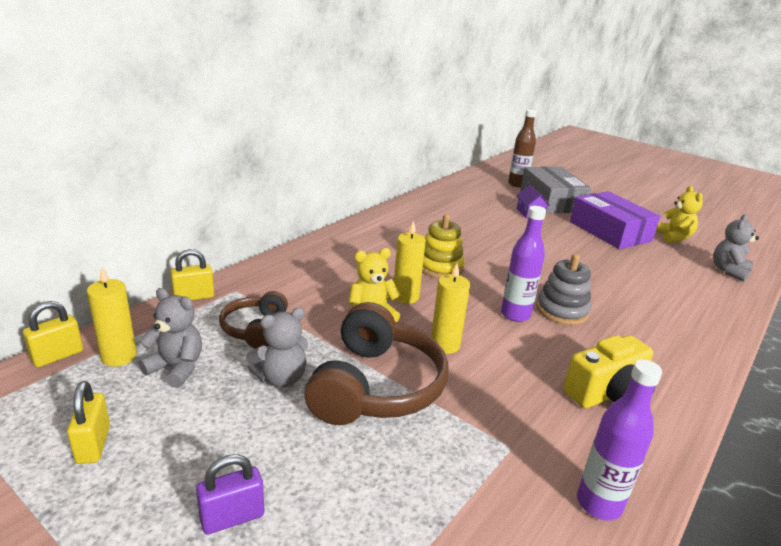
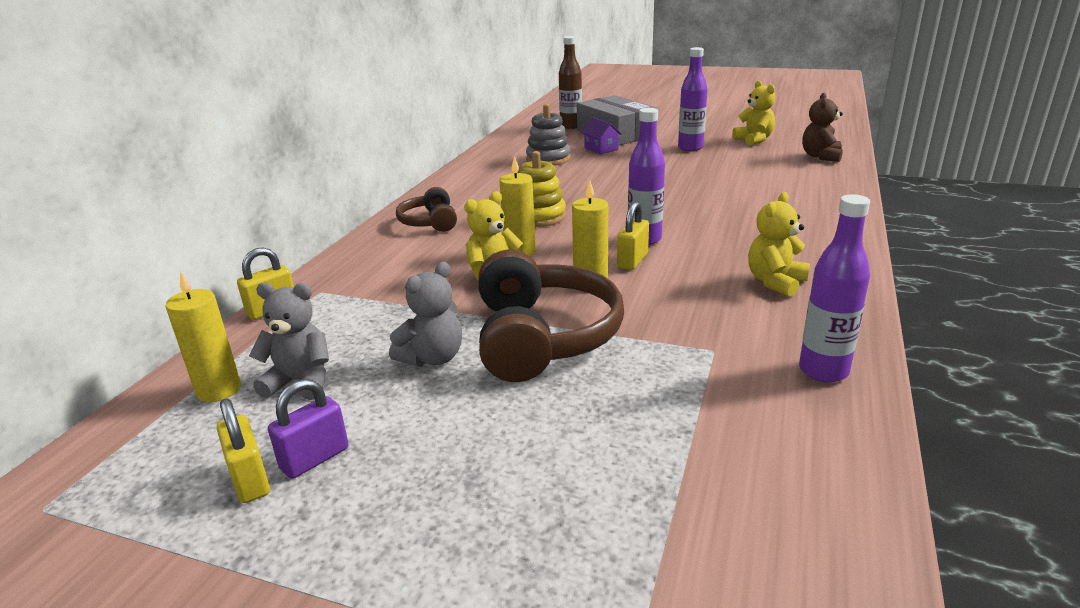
camera: 15 degrees left, 0 degrees up
(57, 356) = (136, 410): yellow padlock -> yellow padlock (632, 261)
(232, 517) = (467, 495): purple padlock -> purple padlock (315, 458)
(255, 329) = (370, 321): brown headphones -> brown headphones (429, 222)
(562, 310) = (687, 225): grey stacking toy -> grey stacking toy (548, 159)
(608, 394) = (775, 282): yellow camera -> yellow teddy bear
(609, 231) = (690, 148): purple box -> purple bottle
(729, 271) = (821, 156): grey teddy bear -> brown teddy bear

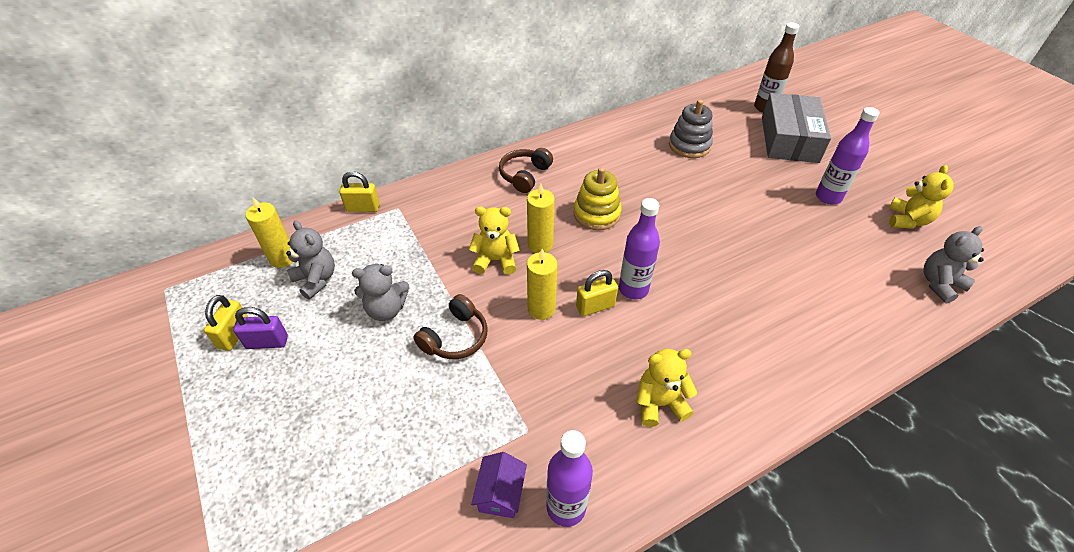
camera: 40 degrees right, 20 degrees up
(543, 337) = (455, 337): brown headphones -> brown headphones, size x0.55
(601, 149) = (748, 155): purple house -> purple house (500, 493)
(821, 156) = (939, 284): brown teddy bear -> grey teddy bear

